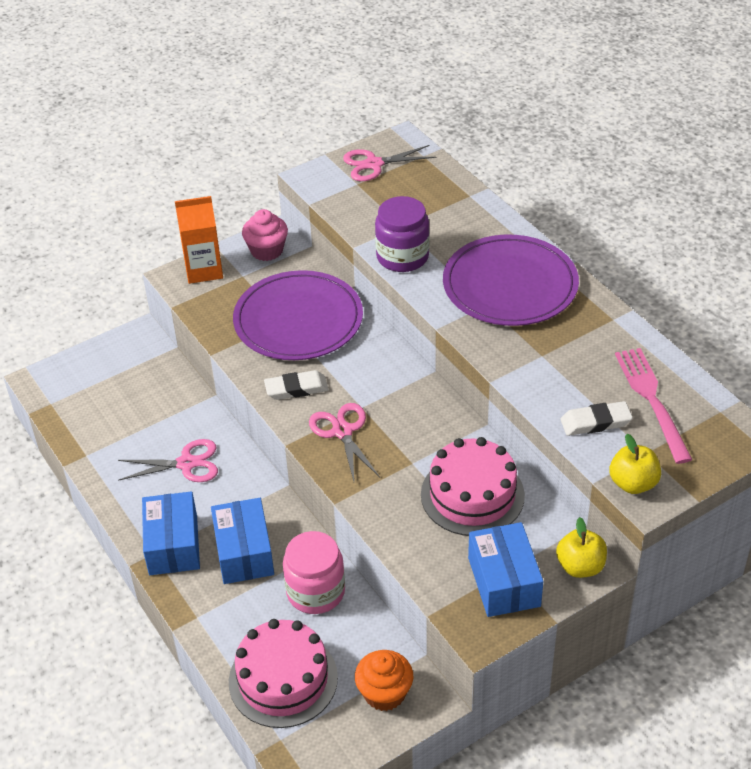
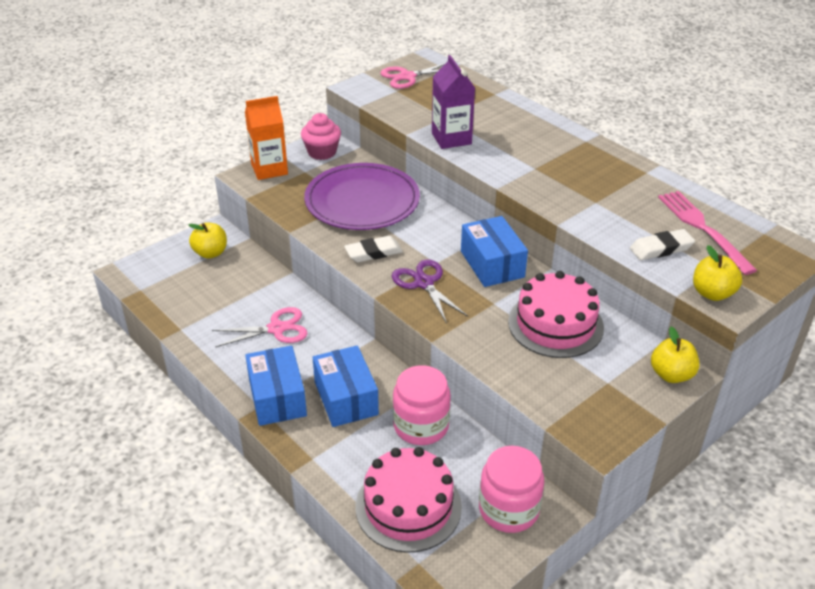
camera: 10 degrees left, 5 degrees down
(131, 363) = (210, 253): none -> yellow apple
(342, 431) = (424, 283): pink scissors -> purple scissors
(384, 693) = (508, 509): orange cupcake -> pink jar
(402, 257) = (451, 138): purple jar -> purple carton
(504, 582) = (607, 393): blue box -> blue box (492, 264)
(510, 285) = (550, 153): purple plate -> none

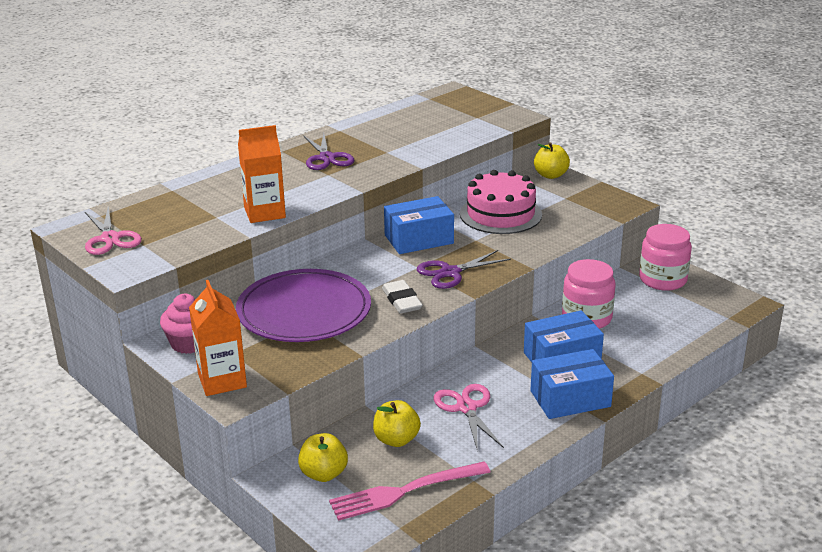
camera: 90 degrees left, 10 degrees down
(408, 506) = (677, 322): pink cake -> none
(451, 138) = (264, 213): purple carton -> orange carton
(572, 166) = (327, 158): none -> purple scissors
(661, 249) = (454, 132): white eraser -> none
(702, 228) = (424, 117): pink fork -> pink fork (404, 492)
(712, 293) = (508, 120): yellow apple -> yellow apple (396, 440)

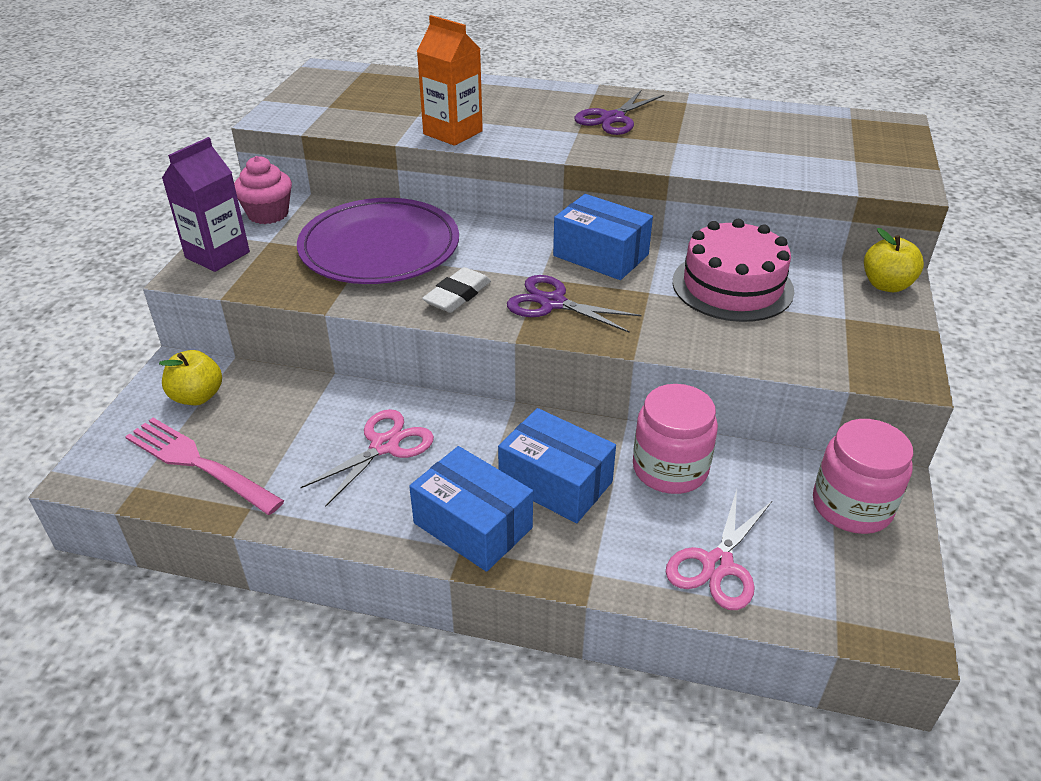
camera: 55 degrees right, 10 degrees up
(110, 239) = (324, 90): pink scissors -> pink scissors (717, 565)
(222, 380) = (217, 255): orange carton -> purple carton
(396, 440) = (287, 419): yellow apple -> none

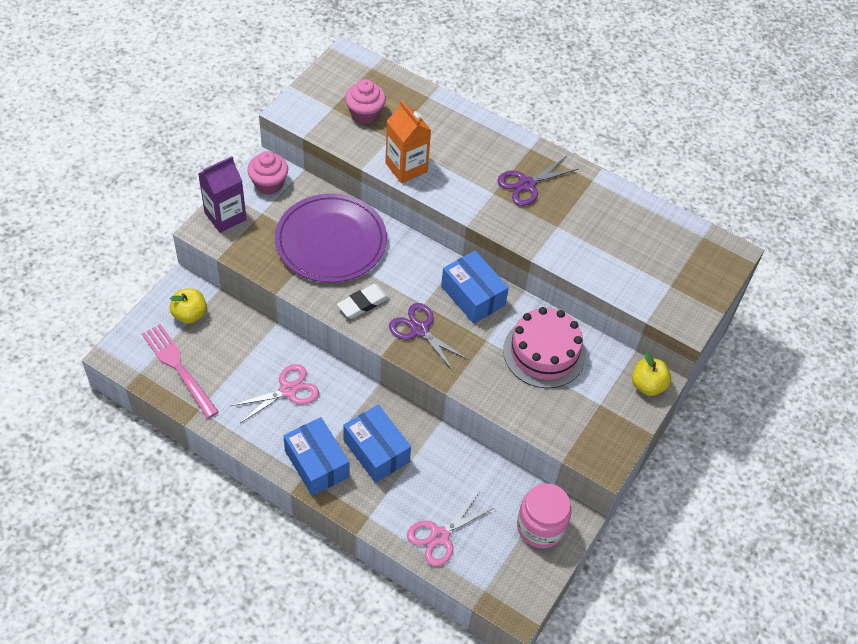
camera: 15 degrees right, 15 degrees up
(373, 103) = (365, 113): none -> pink cupcake
(670, 469) = (448, 464): pink jar -> none

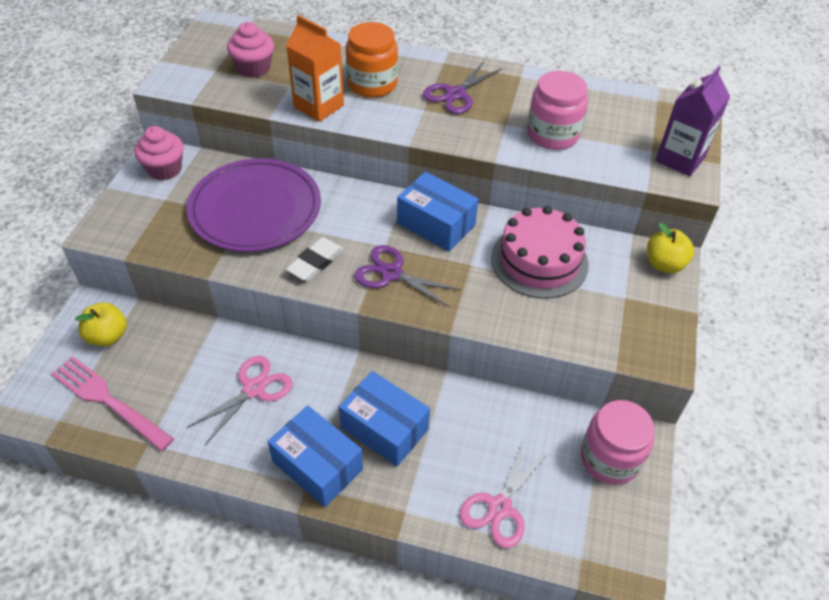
camera: 15 degrees left, 5 degrees down
(225, 216) = (122, 212): purple carton -> purple carton (680, 159)
(459, 156) = (372, 84): none -> orange jar
(592, 247) = (552, 134): none -> pink jar

